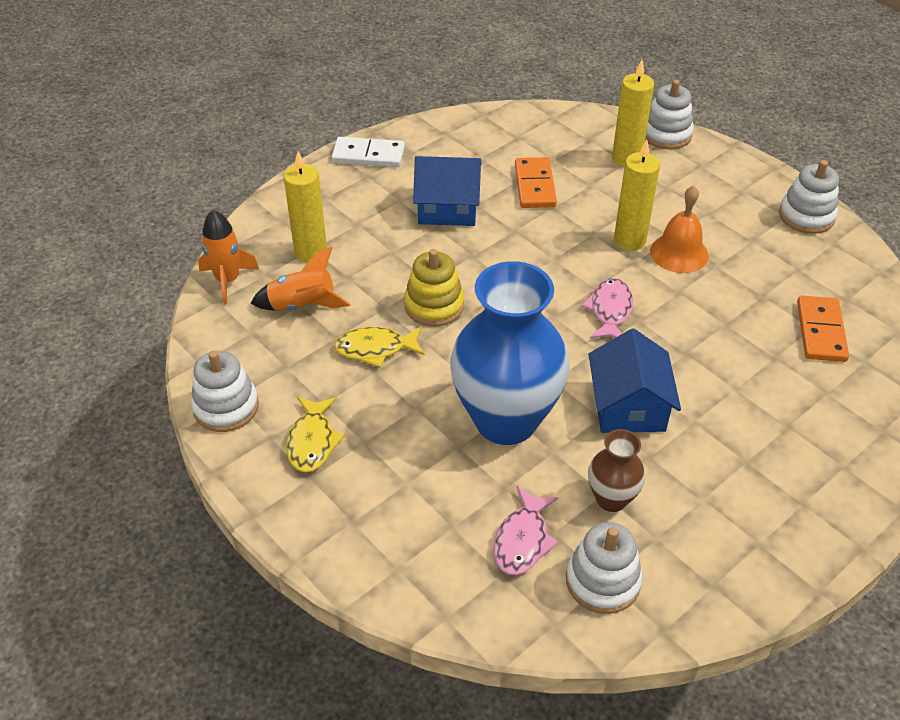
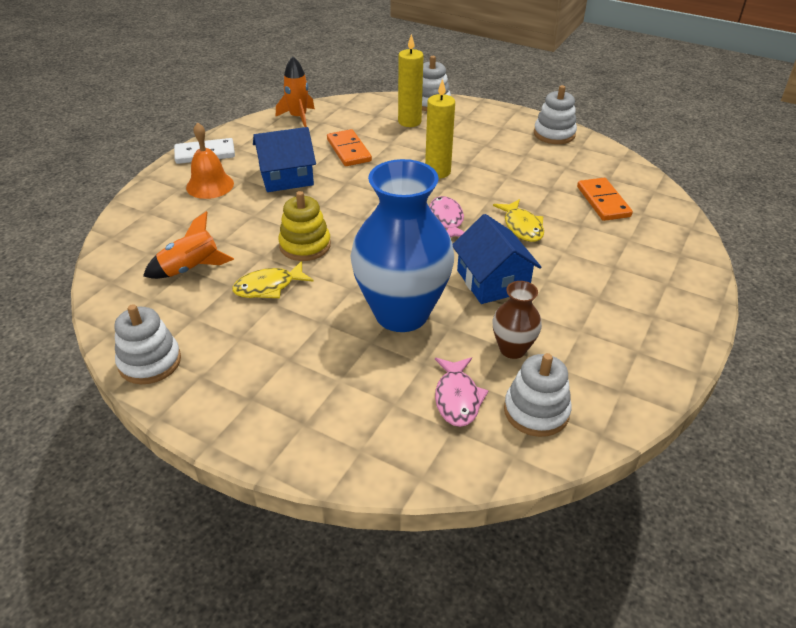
camera: 20 degrees left, 5 degrees down
(228, 280) = (115, 264): orange rocket -> orange rocket (298, 117)
(311, 252) = (182, 229): yellow candle -> none
(312, 441) = (241, 369): yellow fish -> yellow fish (522, 227)
(679, 253) = (478, 173): orange bell -> orange bell (210, 185)

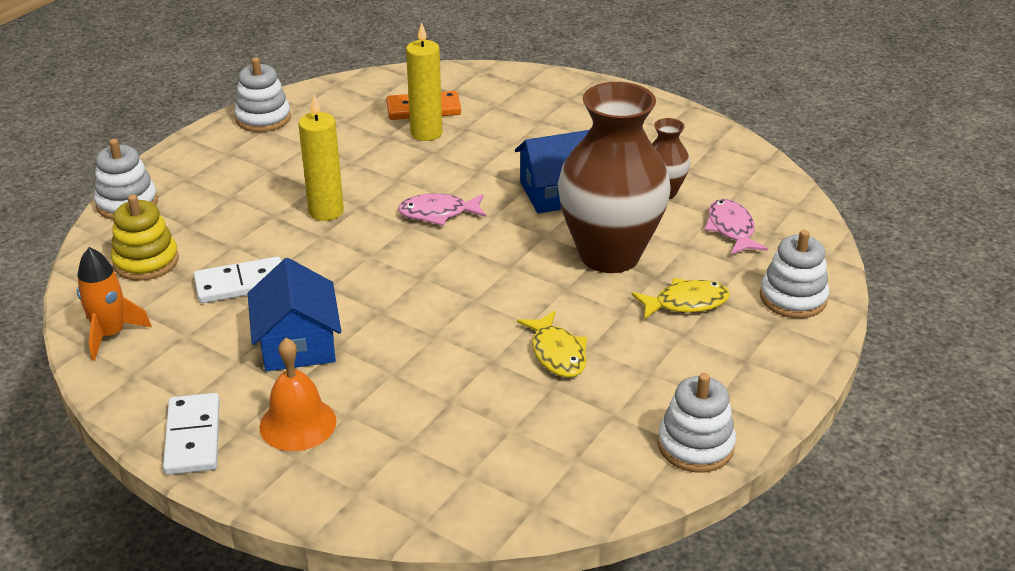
camera: 85 degrees left, 5 degrees down
(190, 269) = (513, 426): orange rocket -> none
(305, 245) = (474, 324): yellow stacking toy -> yellow stacking toy (146, 261)
(349, 150) = (241, 284): orange domino -> white domino
(401, 313) = (609, 255): blue vase -> brown vase
(409, 122) = (178, 226): yellow candle -> yellow candle (426, 133)
(457, 398) = (731, 229): pink fish -> pink fish turned 105 degrees counterclockwise
(522, 227) = (462, 164): yellow fish -> yellow fish (686, 303)
(536, 411) = (742, 189): white stacking toy -> white stacking toy (793, 298)

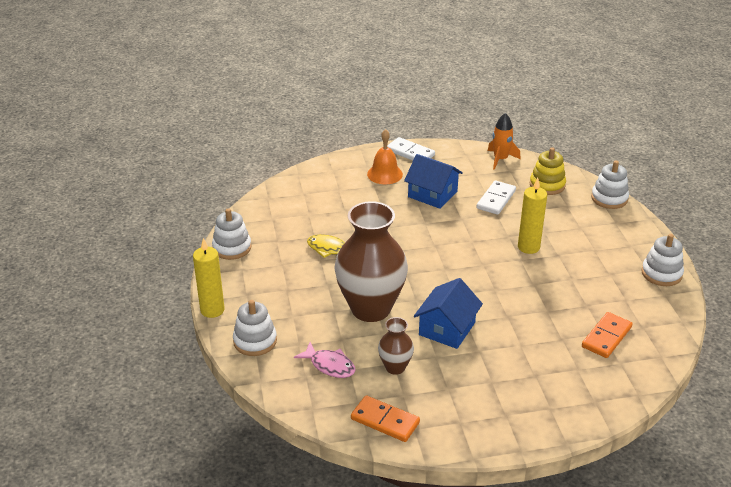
camera: 135 degrees right, 0 degrees up
(426, 133) = (573, 321): yellow candle -> yellow candle (212, 310)
(438, 213) = (481, 278): pink fish -> none
(686, 303) = (303, 306): yellow fish -> none
(732, 162) = (385, 421): none -> orange domino

